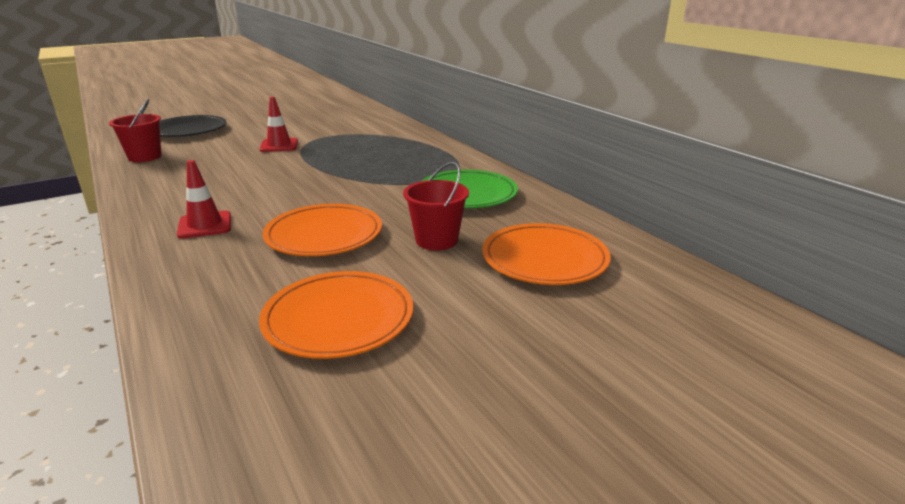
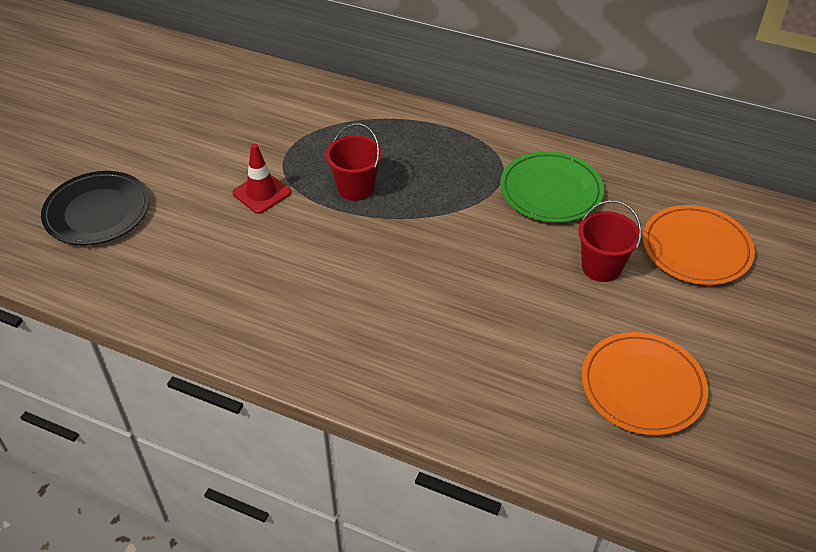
camera: 35 degrees left, 20 degrees up
(145, 157) = (139, 286): red bucket -> red bucket (356, 188)
(205, 225) = (392, 351): red traffic cone -> none
(324, 235) = (510, 308): orange plate -> none

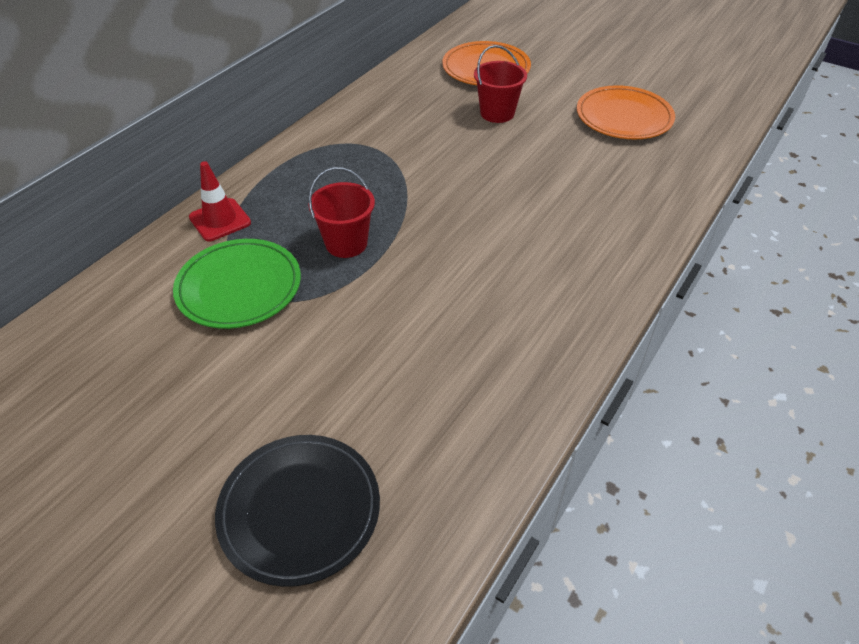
camera: 80 degrees left, 0 degrees up
(261, 193) = (326, 323): red traffic cone -> red traffic cone (220, 220)
(551, 191) = (396, 122): green plate -> green plate (239, 287)

